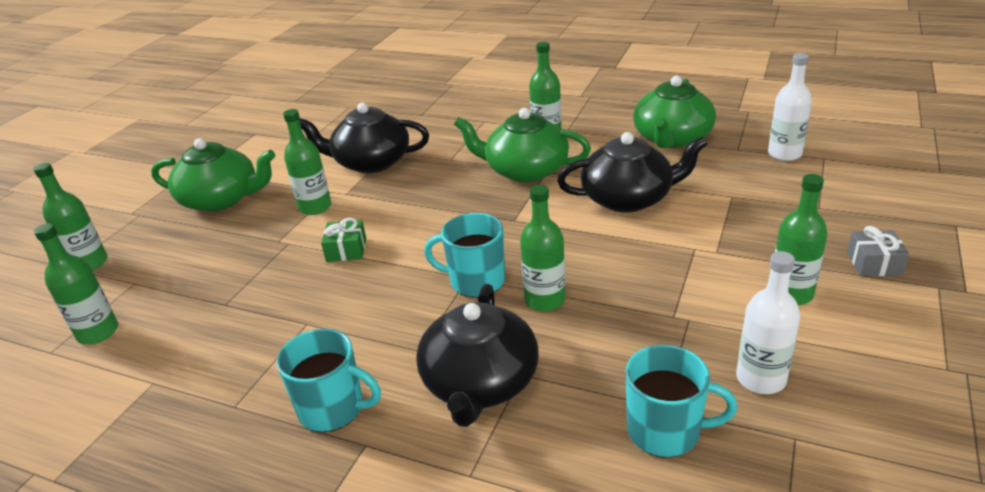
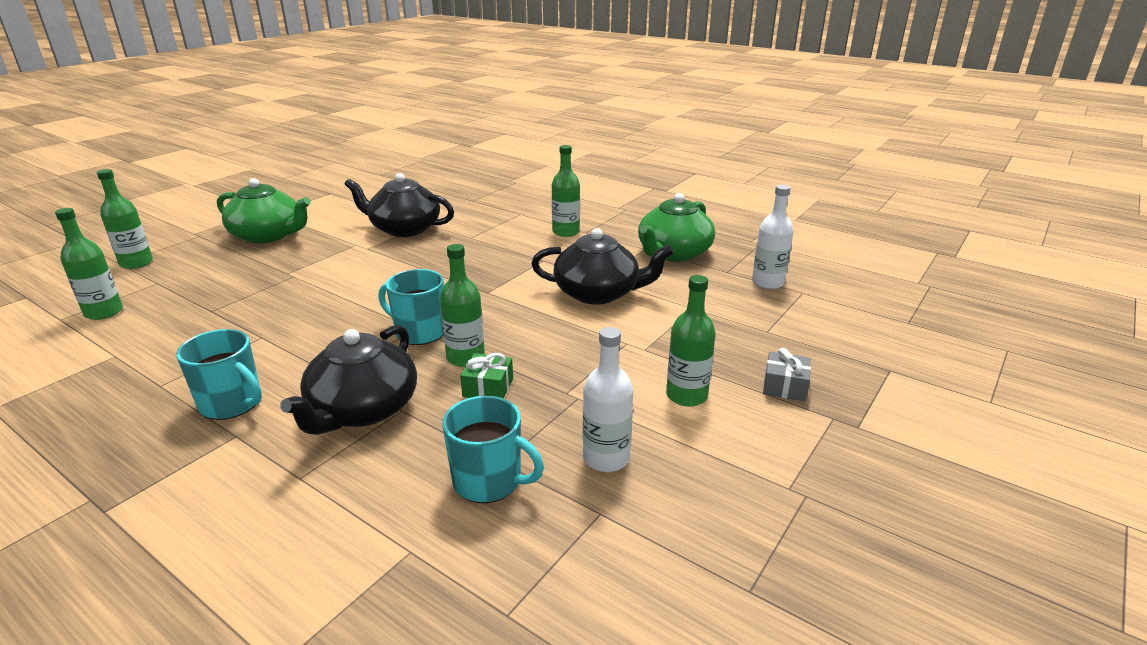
camera: 10 degrees right, 5 degrees down
(315, 207) = (335, 254): green bottle -> none
(346, 250) = (334, 289): green gift -> green gift (488, 387)
(525, 170) = (526, 256): green teapot -> none

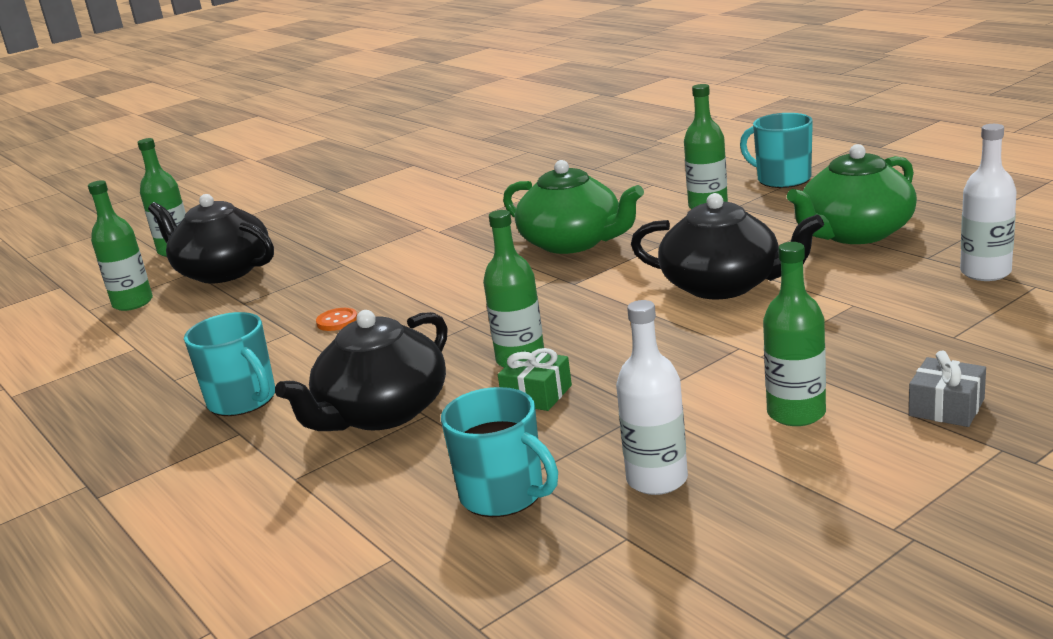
camera: 20 degrees right, 5 degrees down
(268, 235) = (326, 217): green teapot -> green teapot (573, 242)
(301, 327) = (337, 321): none -> orange button
(404, 229) = (492, 206): black teapot -> black teapot (222, 271)
(419, 332) = (473, 330): turquoise mug -> turquoise mug (782, 179)

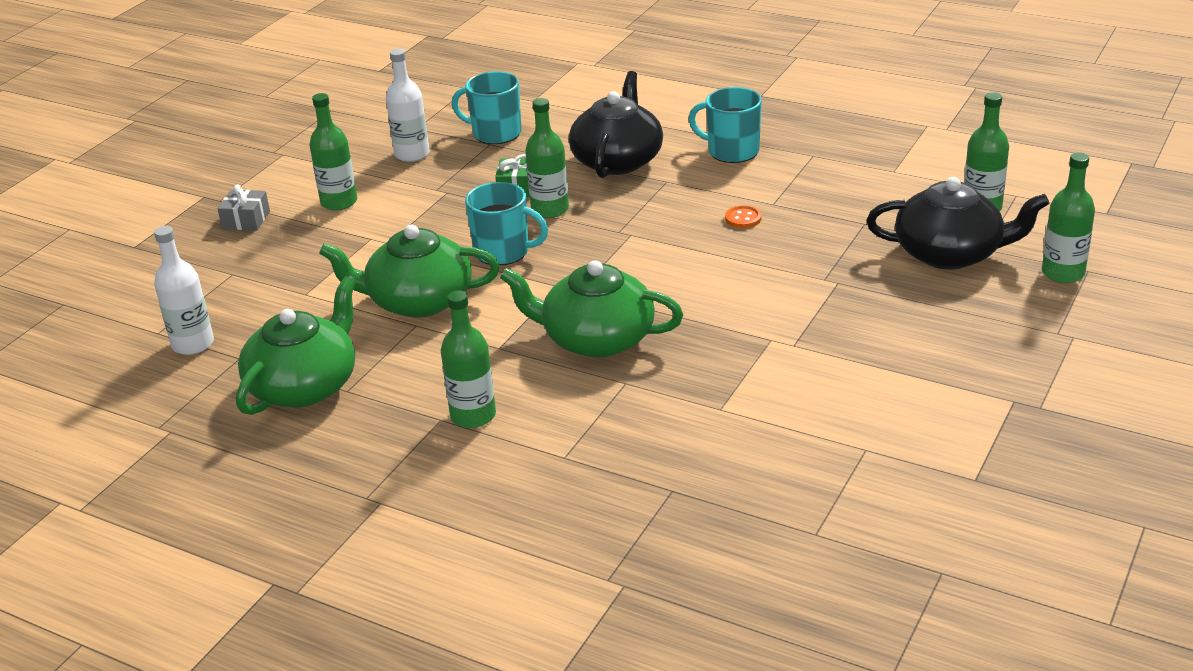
camera: 155 degrees right, 10 degrees up
(723, 285) = (418, 301): black teapot -> green teapot
(782, 179) = (397, 483): turquoise mug -> turquoise mug (503, 252)

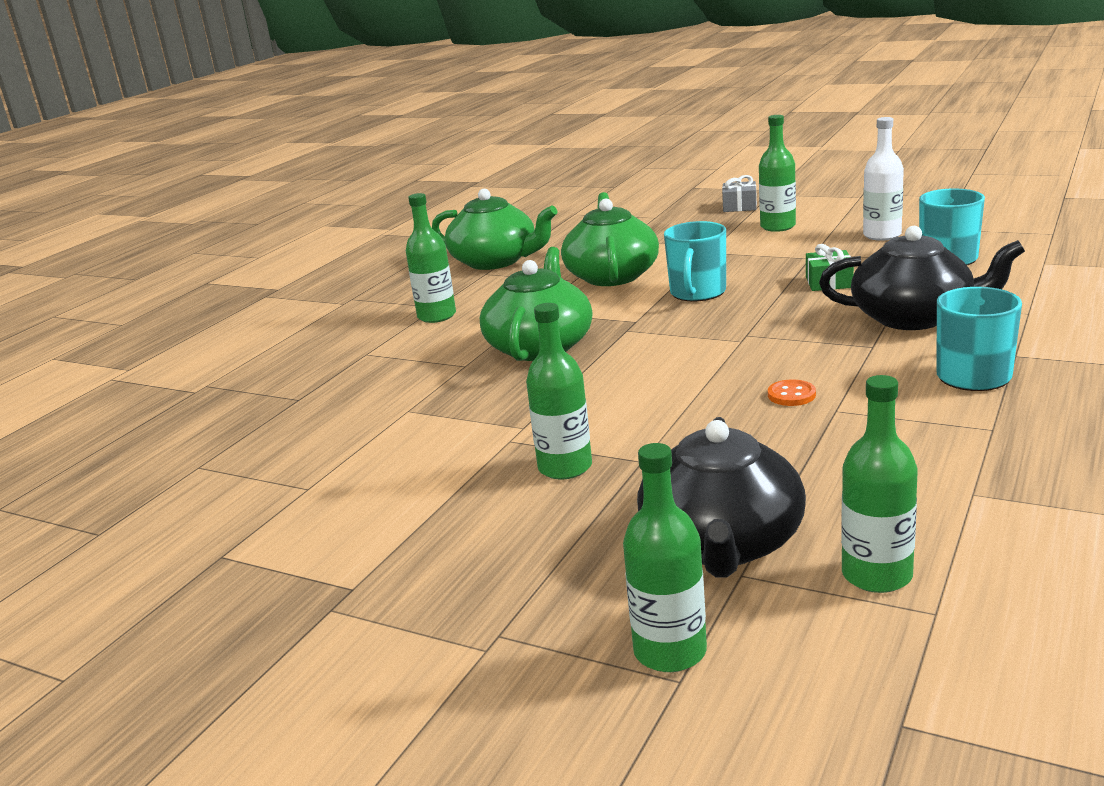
camera: 90 degrees right, 10 degrees down
(193, 344) = (557, 224): white bottle -> none
(550, 209) = (786, 300): green bottle -> green bottle (565, 467)

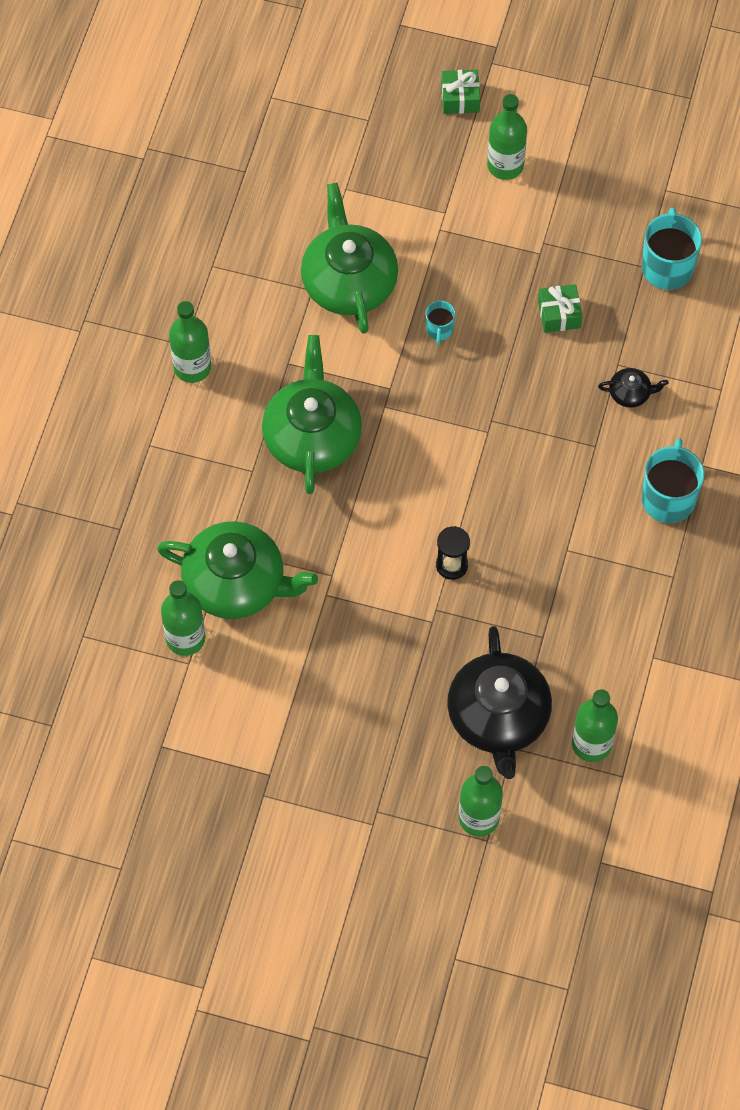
camera: 15 degrees left, 40 degrees up
(496, 261) = (214, 233): green teapot -> green teapot (236, 583)
(565, 467) = (377, 631): green bottle -> green bottle (185, 638)
(679, 421) = (452, 565): none -> black hourglass
(697, 293) = (439, 330): turquoise mug -> turquoise mug, size x0.52
(739, 206) = (460, 98): grey gift -> green gift
(791, 395) = (533, 526): orange button -> none
(882, 235) = (609, 201): white bottle -> none
(914, 317) = (630, 393): black teapot -> black teapot, size x0.43

